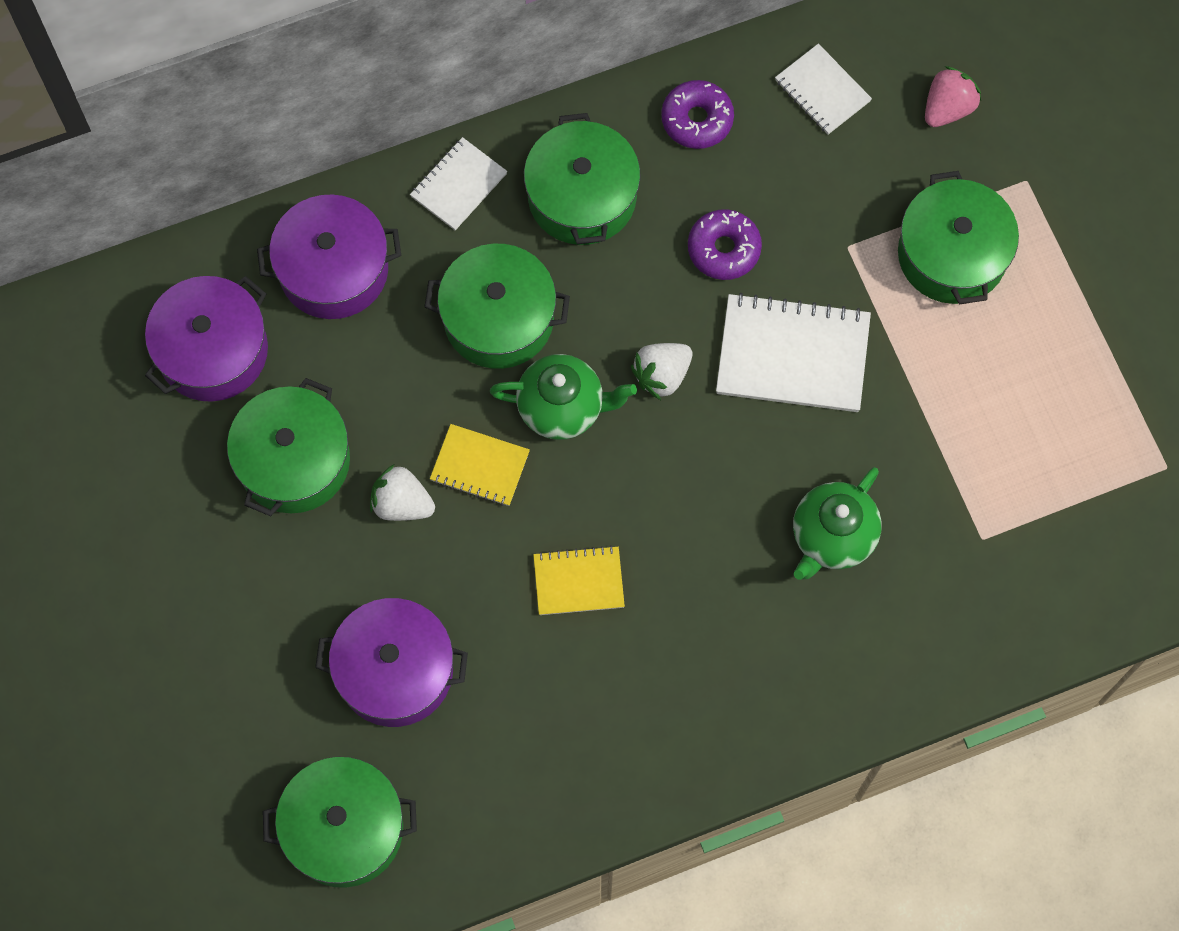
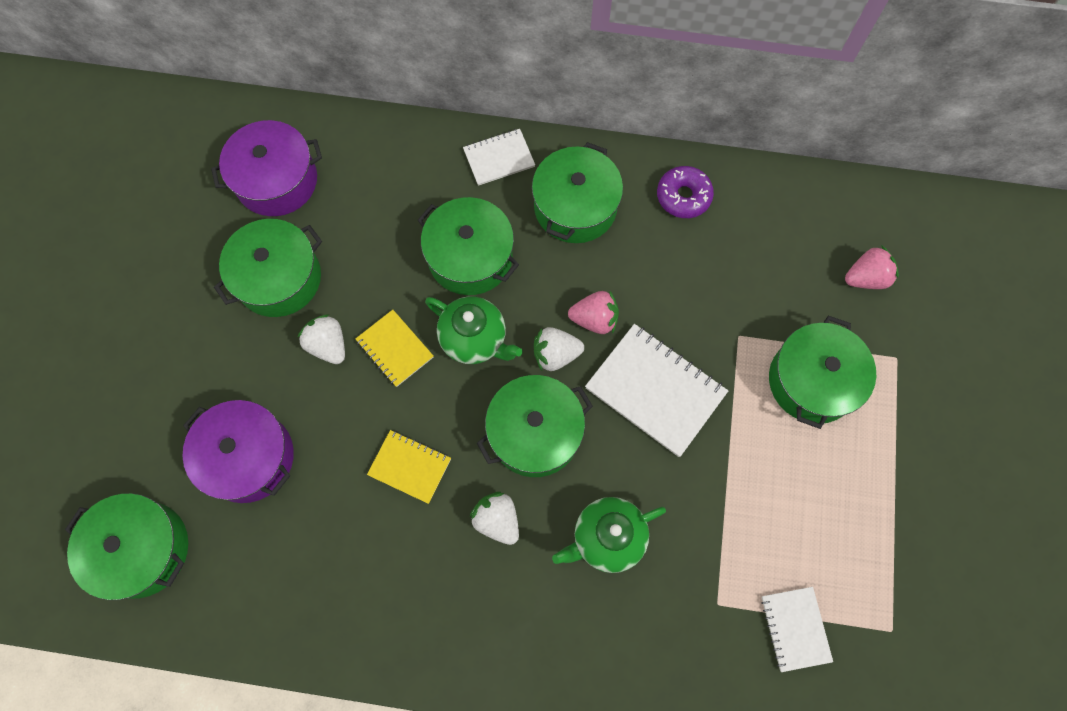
camera: 30 degrees right, 0 degrees up
(333, 269) = (385, 170): purple pot -> none
(681, 313) = (594, 319): none -> pink strawberry
(691, 471) = (535, 433): none -> green pot
(707, 583) = (497, 520): none -> white strawberry
(724, 249) = (650, 291): purple donut -> none
(822, 91) = (782, 221): white notebook -> white notebook (795, 628)

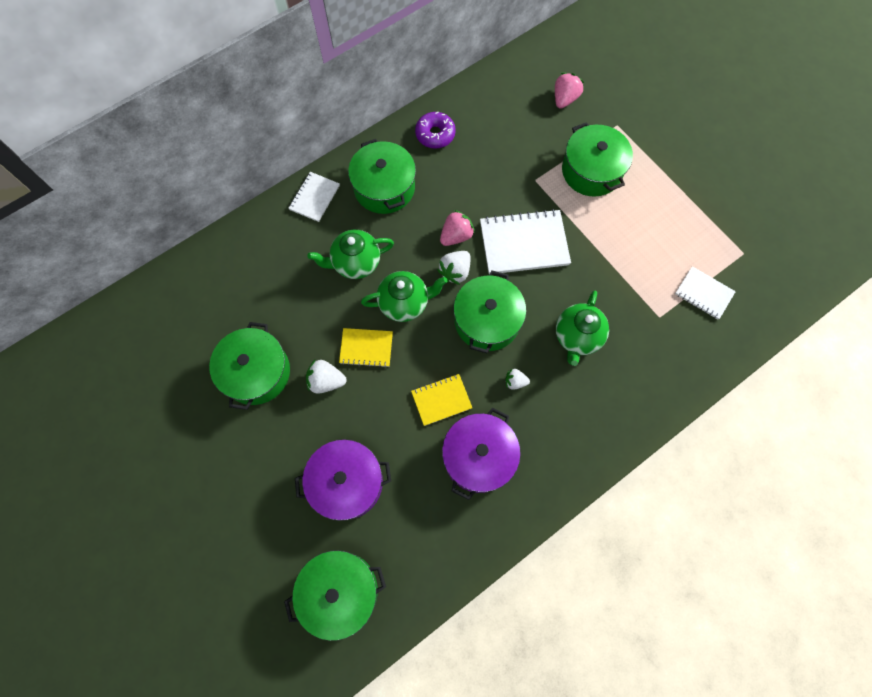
camera: 45 degrees left, 0 degrees up
(277, 180) = (194, 321): purple pot -> purple pot (478, 456)
(470, 257) = (355, 263): green pot -> green teapot
(497, 520) = (515, 382): white strawberry -> white strawberry, size x0.62

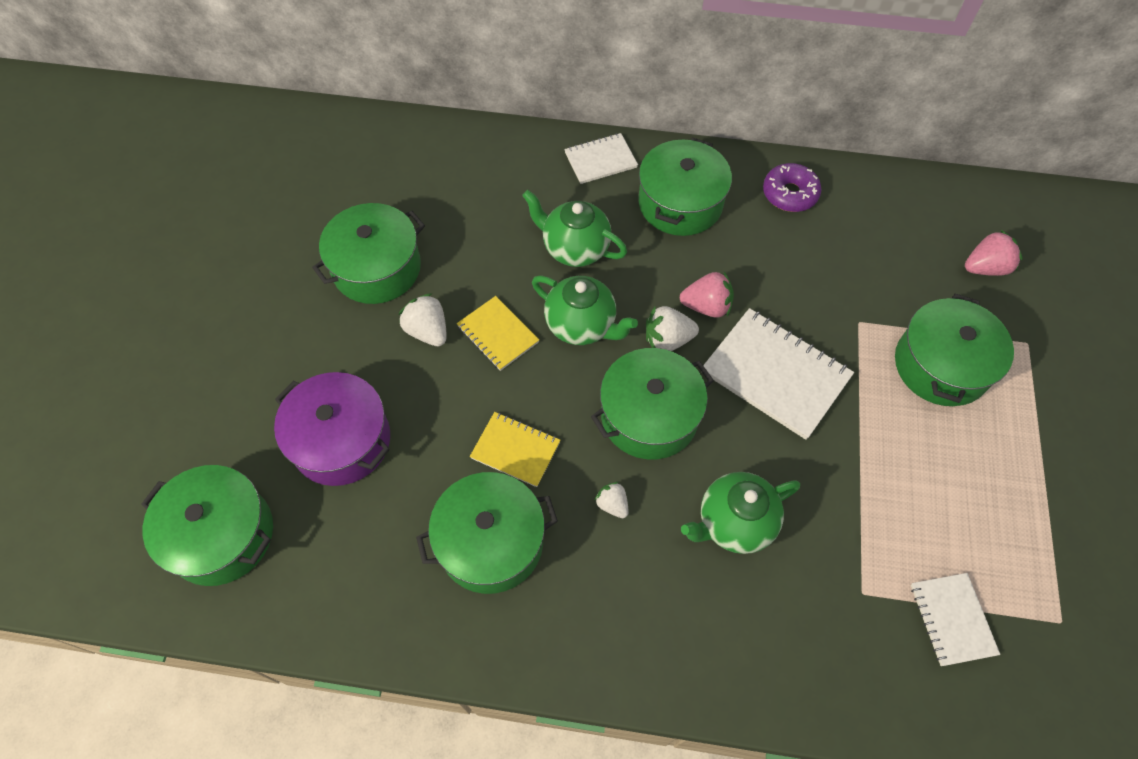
camera: 45 degrees right, 10 degrees down
(478, 456) = (491, 542): purple pot -> green pot

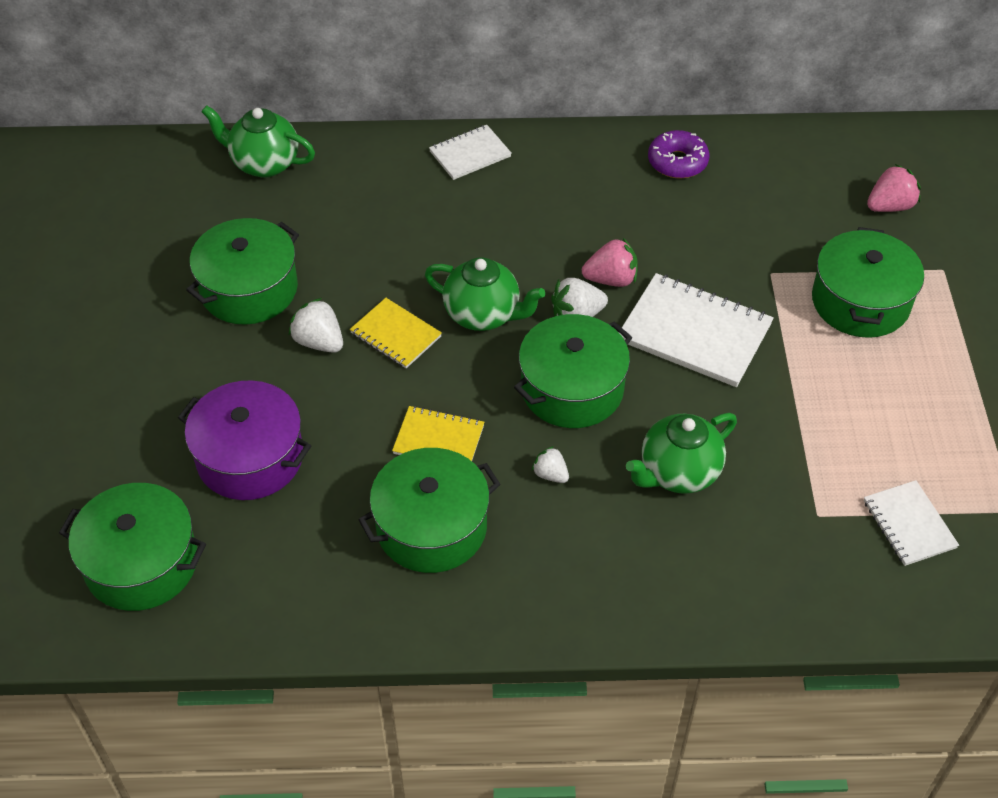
camera: 10 degrees left, 10 degrees down
(574, 248) = (460, 243): green teapot -> green teapot (264, 163)
(680, 203) = (564, 185): green pot -> none

